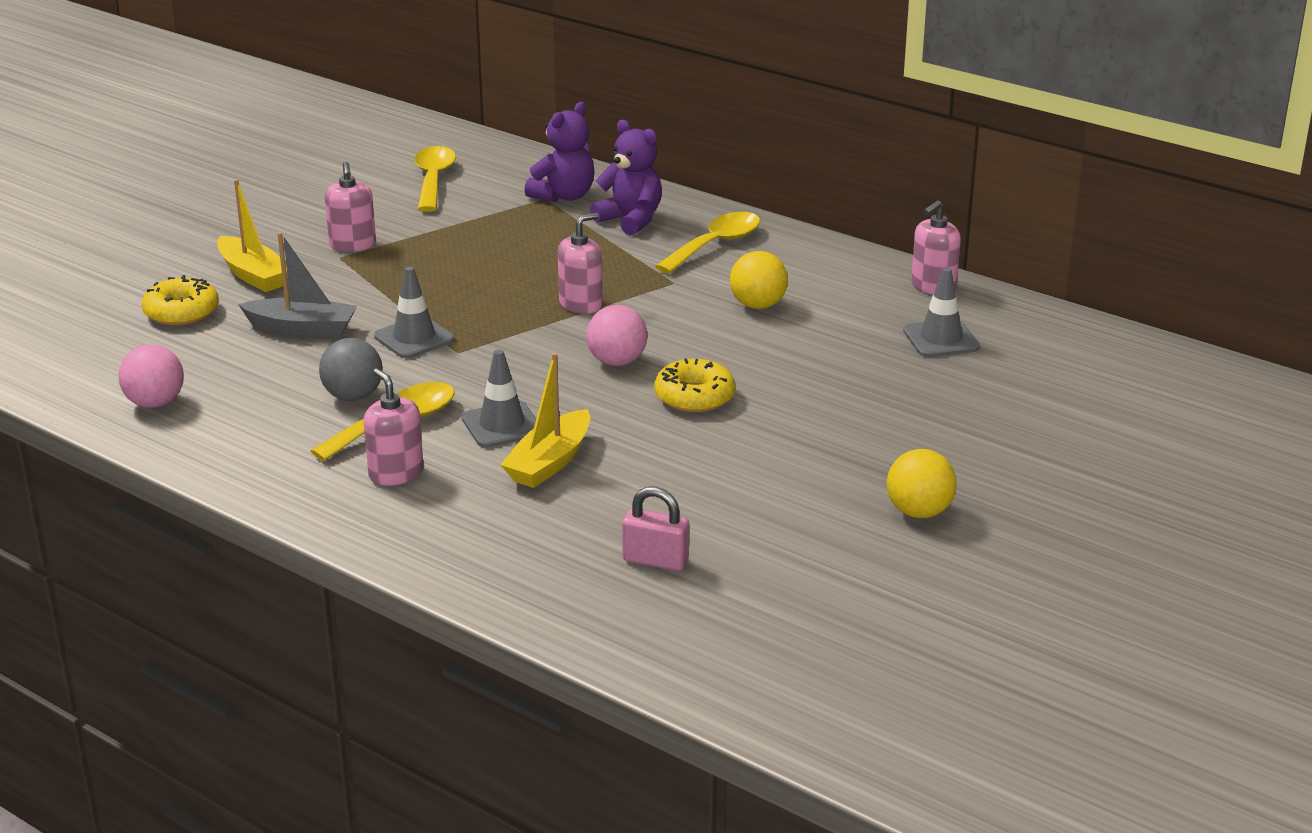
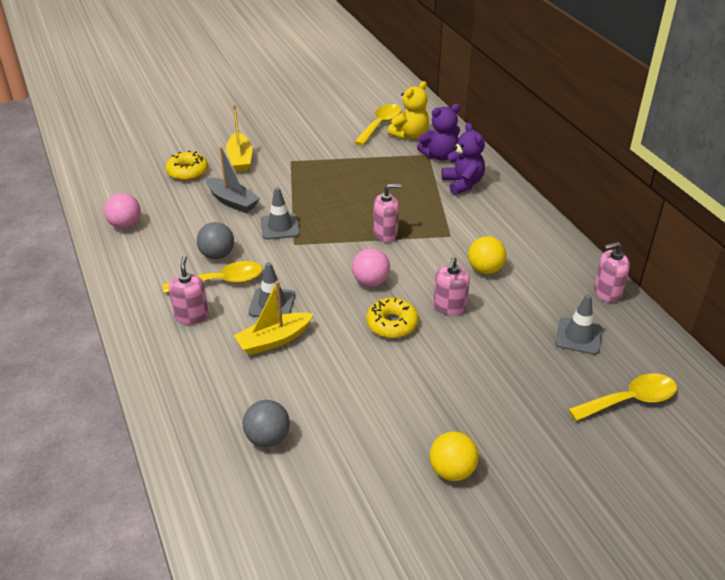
camera: 30 degrees right, 10 degrees up
(352, 245) = (303, 155): pink soap dispenser -> pink soap dispenser (449, 307)
(492, 182) = (410, 135): none -> yellow teddy bear
(655, 560) = (268, 438): pink padlock -> grey ball
(716, 245) = (497, 217): yellow spoon -> yellow spoon (630, 400)

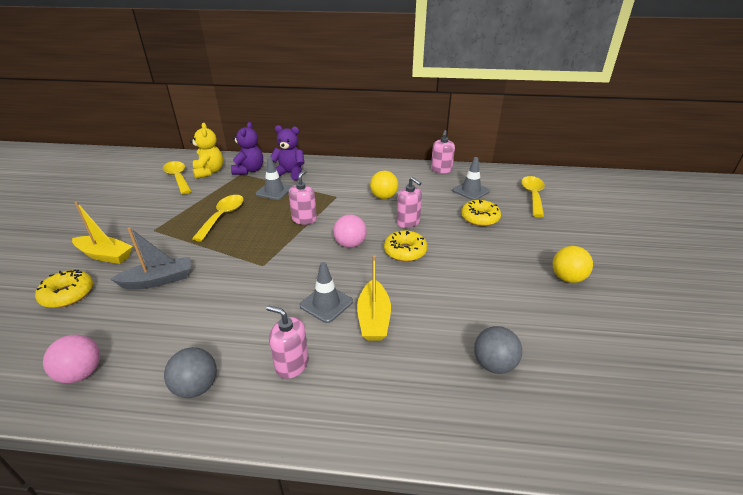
camera: 60 degrees left, 5 degrees down
(217, 255) = (222, 316): grey ball -> grey ball (196, 387)
(221, 281) = (263, 326): yellow spoon -> yellow spoon (223, 216)
(280, 227) = (232, 265): grey traffic cone -> grey traffic cone (274, 191)
(516, 363) = (480, 218): none -> yellow donut

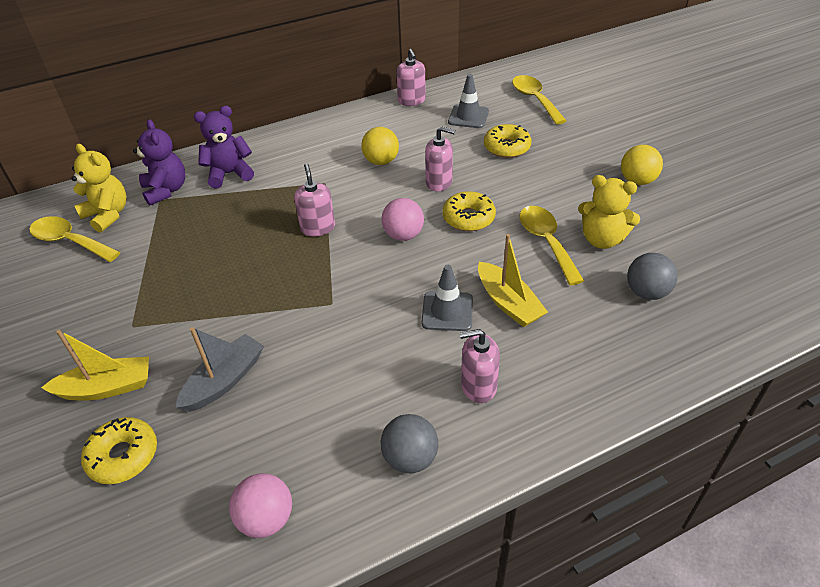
camera: 30 degrees left, 10 degrees up
(223, 216) = (208, 267): yellow spoon -> yellow spoon (546, 242)
(274, 191) = (236, 206): grey traffic cone -> none
(493, 307) = (602, 239): none -> yellow teddy bear

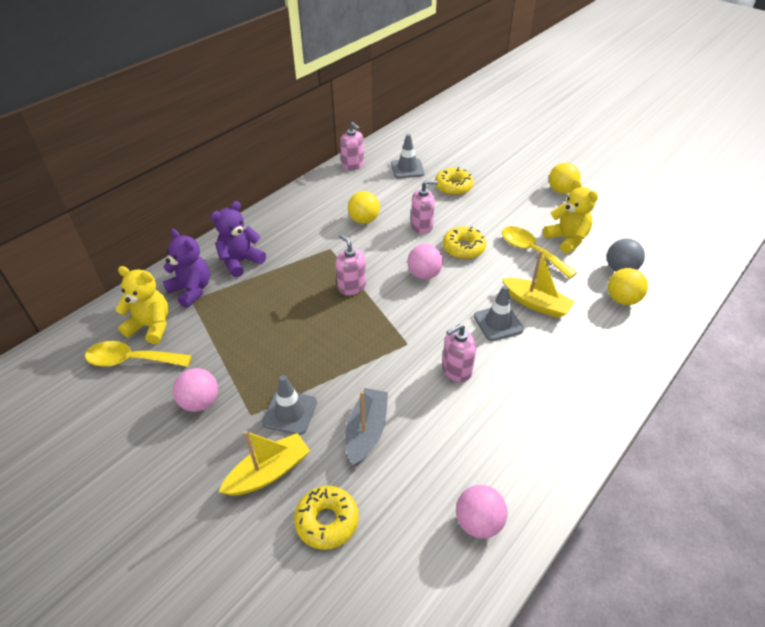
camera: 25 degrees left, 0 degrees up
(97, 299) = (200, 402): none -> pink ball
(167, 336) = (290, 412): none -> grey traffic cone
(410, 458) = (548, 438): grey ball -> none
(478, 386) = (558, 370): pink soap dispenser -> pink soap dispenser (456, 370)
(535, 99) = (448, 145): yellow spoon -> none
(602, 239) = (567, 239): yellow teddy bear -> yellow teddy bear turned 120 degrees counterclockwise
(622, 329) = (622, 299): none -> yellow ball

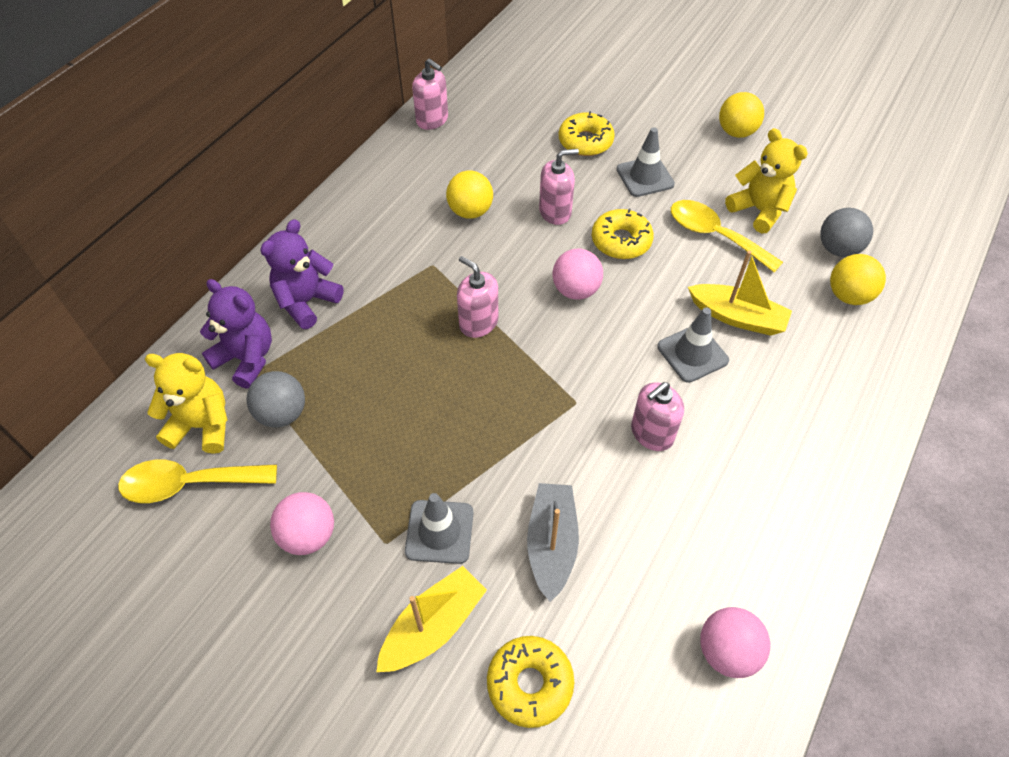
camera: 10 degrees left, 10 degrees up
(205, 326) = (282, 413): none -> grey ball
(407, 169) = (513, 118): grey traffic cone -> grey traffic cone (645, 177)

